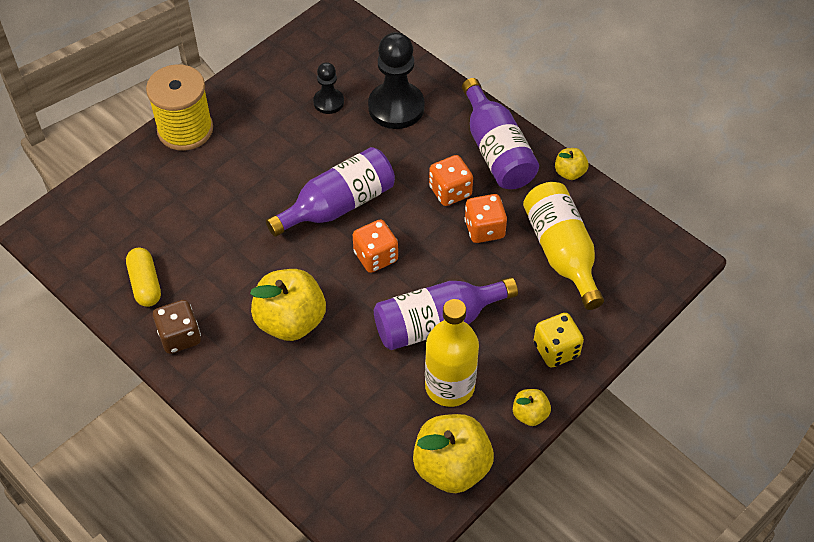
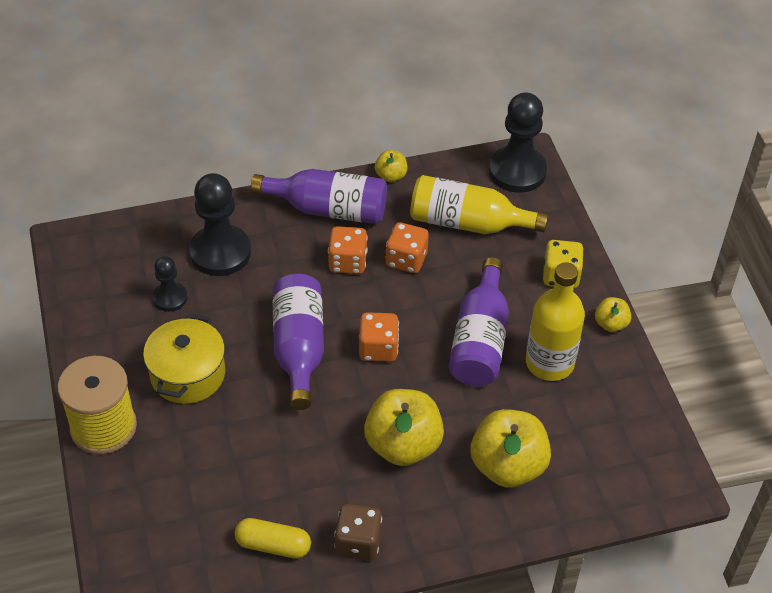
camera: 60 degrees left, 5 degrees down
(265, 151) = (188, 374): none -> yellow pot
(451, 467) = (629, 400): yellow apple -> yellow apple (508, 466)
(654, 259) = (517, 171): none -> black pawn

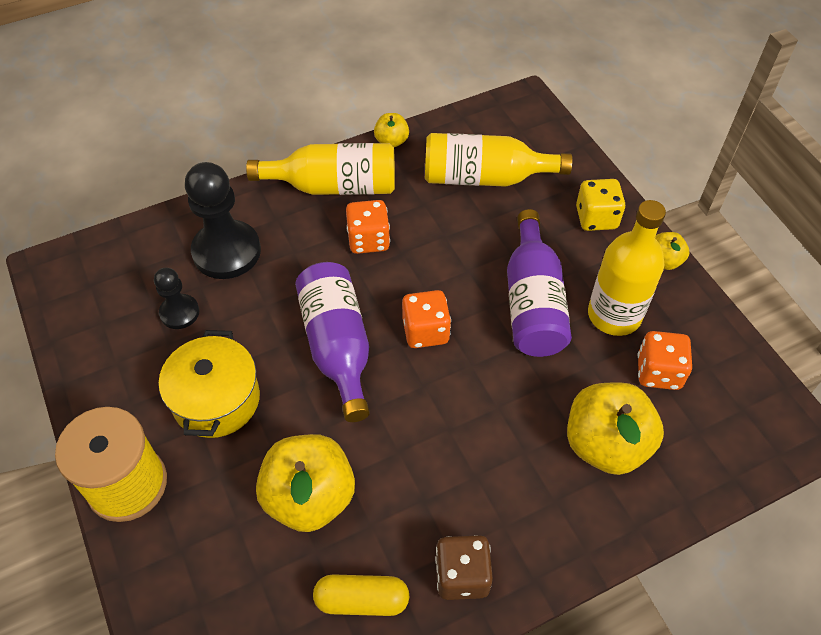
camera: 10 degrees left, 5 degrees up
(328, 209) = (334, 186): purple bottle -> yellow bottle
(403, 445) = (482, 441): yellow apple -> yellow apple (309, 497)
(406, 260) = (430, 227): orange dice -> orange dice (658, 372)
(517, 171) = (519, 117): black pawn -> none

